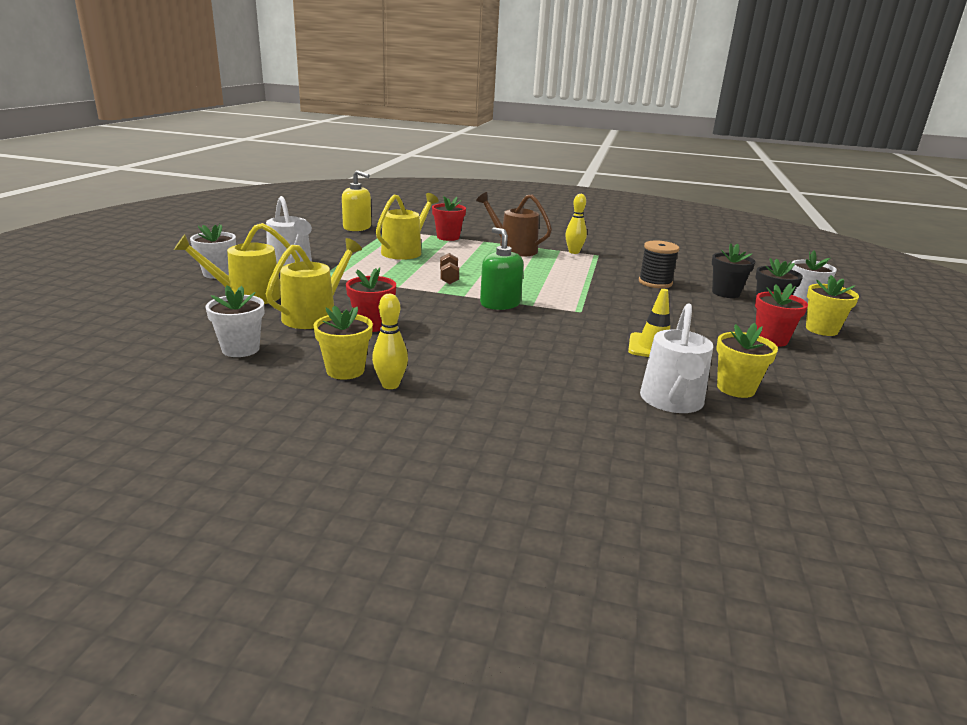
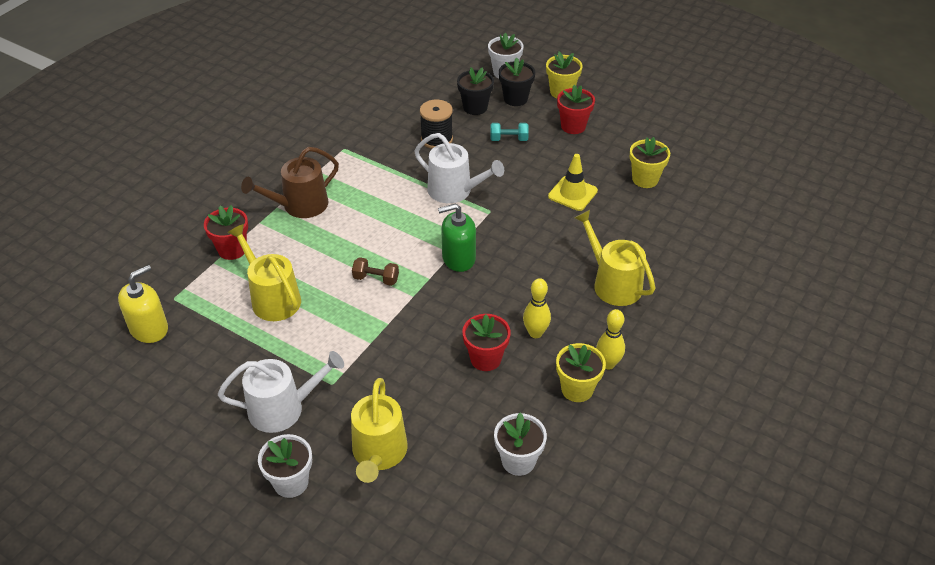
camera: 70 degrees left, 20 degrees up
(314, 316) = (451, 400): yellow watering can -> yellow watering can (613, 284)
(574, 252) = (329, 163): yellow bowling pin -> yellow bowling pin (535, 333)
(672, 401) = (657, 217): white watering can -> white watering can (454, 191)
(699, 310) = (509, 139): none -> turquoise dumbbell

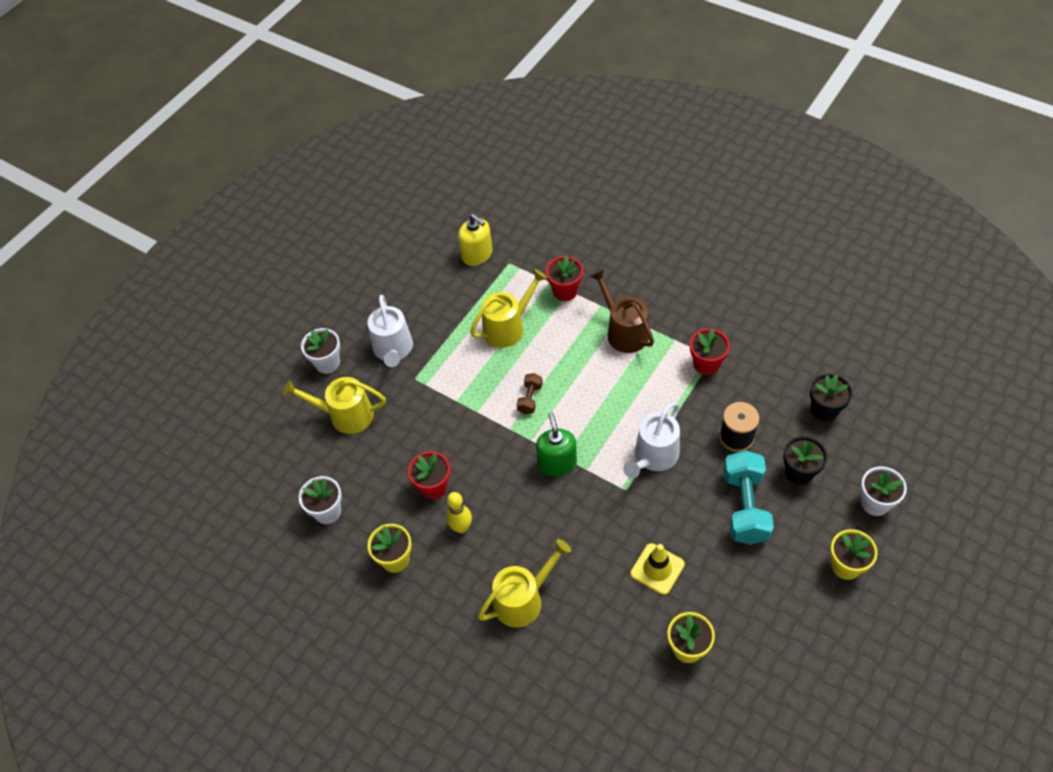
camera: 95 degrees right, 10 degrees up
(509, 139) = (745, 507): turquoise dumbbell -> turquoise dumbbell, size x2.03
(515, 99) = (823, 514): black flower pot -> black flower pot (824, 410)
(573, 126) = (778, 575): red flower pot -> red flower pot (706, 364)
(608, 364) = (422, 587): yellow bowling pin -> none

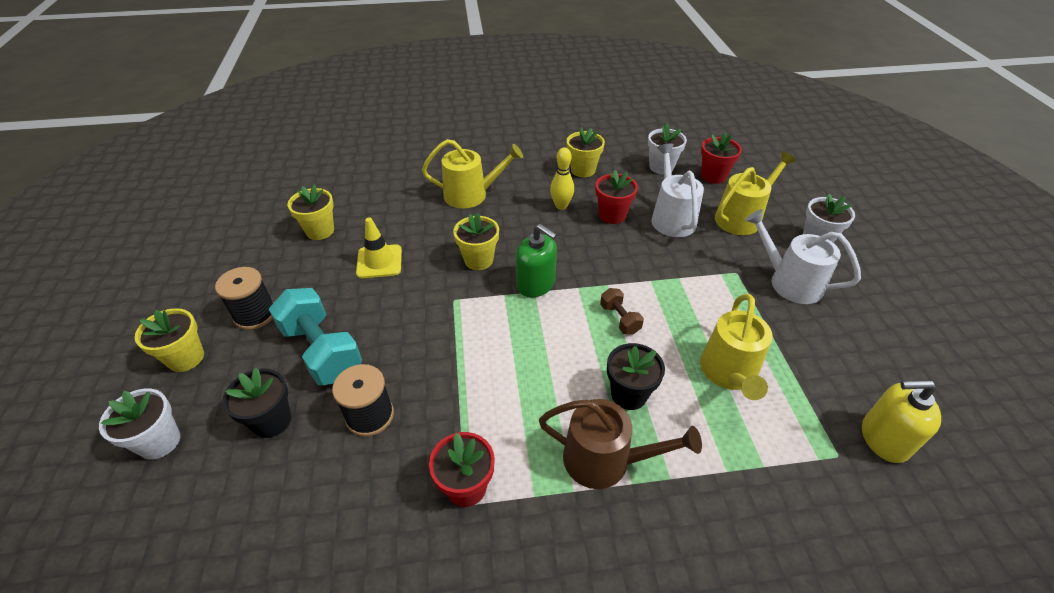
camera: 135 degrees right, 10 degrees down
(523, 600) = (471, 195): yellow watering can -> yellow watering can turned 105 degrees counterclockwise
(565, 291) = (730, 465): red flower pot -> red flower pot (713, 176)
(579, 515) = (478, 260): none -> yellow flower pot
(654, 456) = (449, 341): white watering can -> white watering can (671, 218)
(781, 577) = (255, 314): none -> black spool
(824, 410) = (264, 528): black flower pot -> black flower pot (629, 394)

